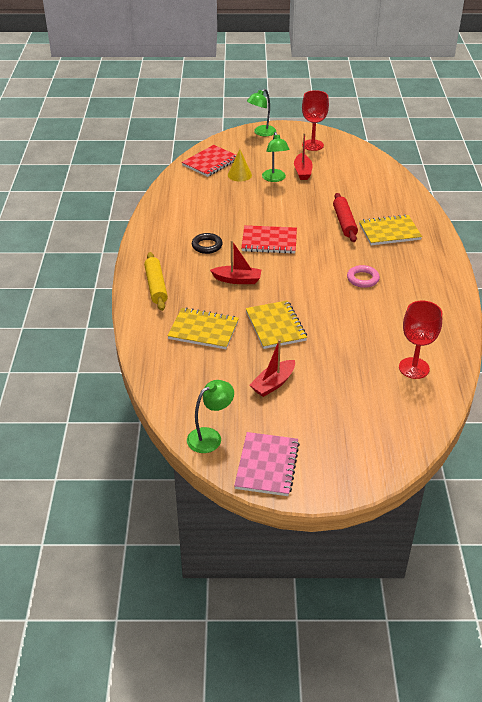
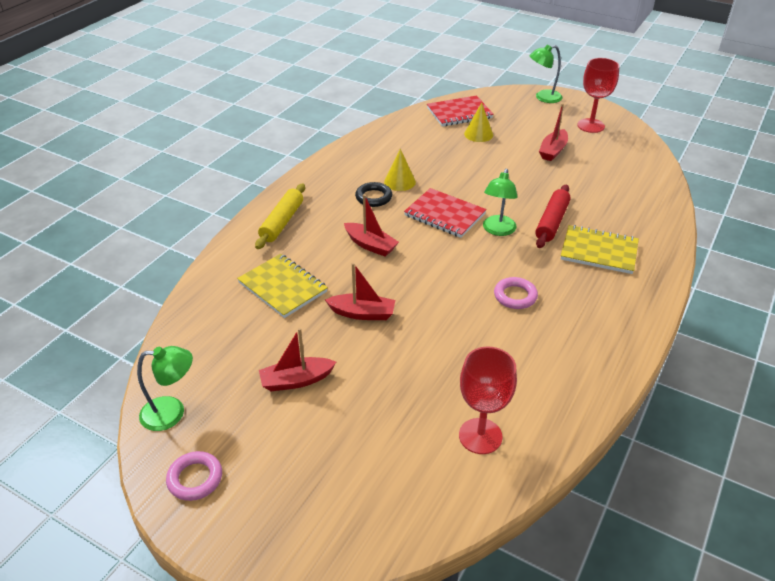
camera: 30 degrees right, 0 degrees up
(215, 228) = (399, 182): none -> yellow cone
(267, 465) = (195, 478): pink notebook -> pink ring
(275, 179) = (514, 149): green lamp -> green lamp (497, 230)
(275, 326) = (362, 313): yellow notebook -> red boat

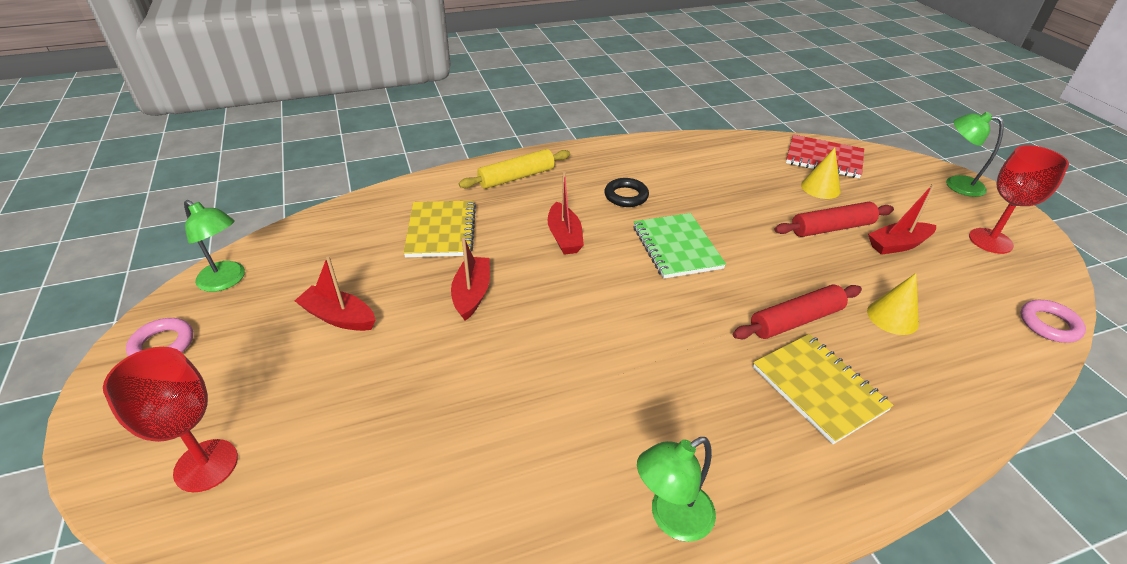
camera: 40 degrees right, 0 degrees up
(362, 313) = (472, 294): red boat -> red boat turned 135 degrees counterclockwise
(399, 182) = (671, 194): yellow cone -> yellow cone (892, 317)
(444, 215) = (676, 247): red notebook -> green notebook
(480, 436) = (406, 498): red goblet -> red goblet (206, 465)
(497, 230) = (716, 293): green lamp -> green lamp (671, 518)
(511, 158) = (832, 228): none -> red rolling pin
(515, 296) = (644, 374): pink ring -> pink ring (1049, 324)

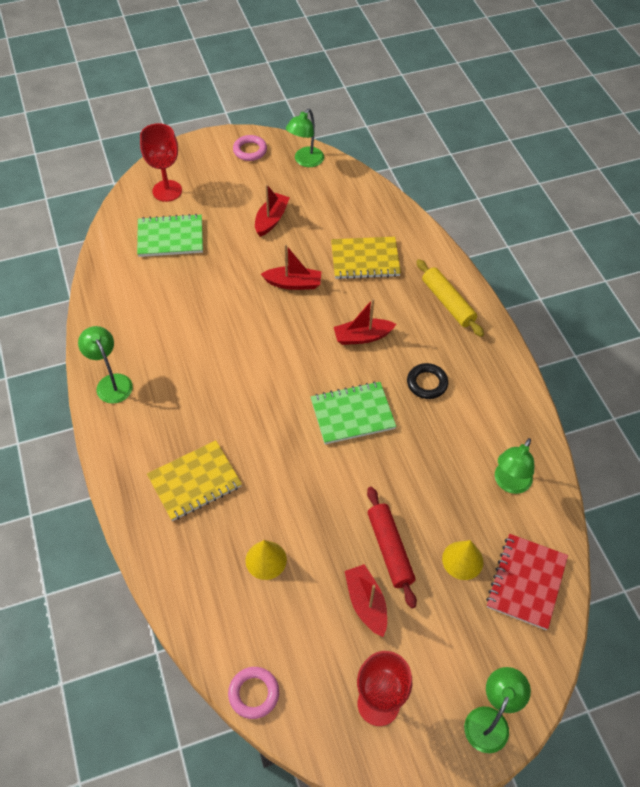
camera: 90 degrees right, 15 degrees up
(337, 450) = (170, 237): none -> green notebook
(731, 159) = (509, 483): none -> green lamp
(796, 320) = (263, 484): red rolling pin -> none

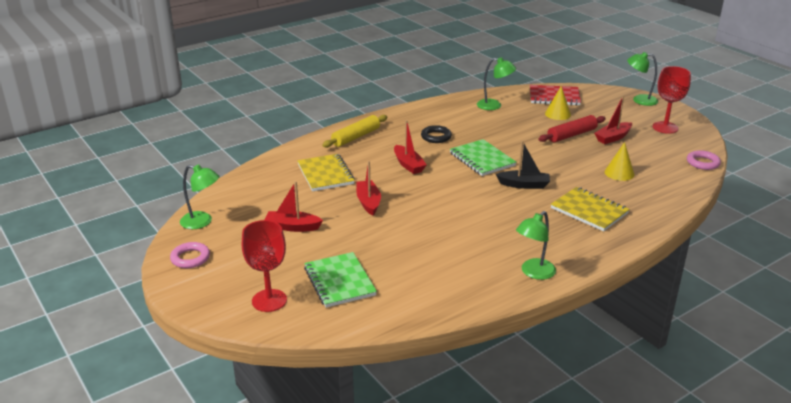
camera: 105 degrees left, 25 degrees down
(276, 437) = (524, 185): none -> black boat

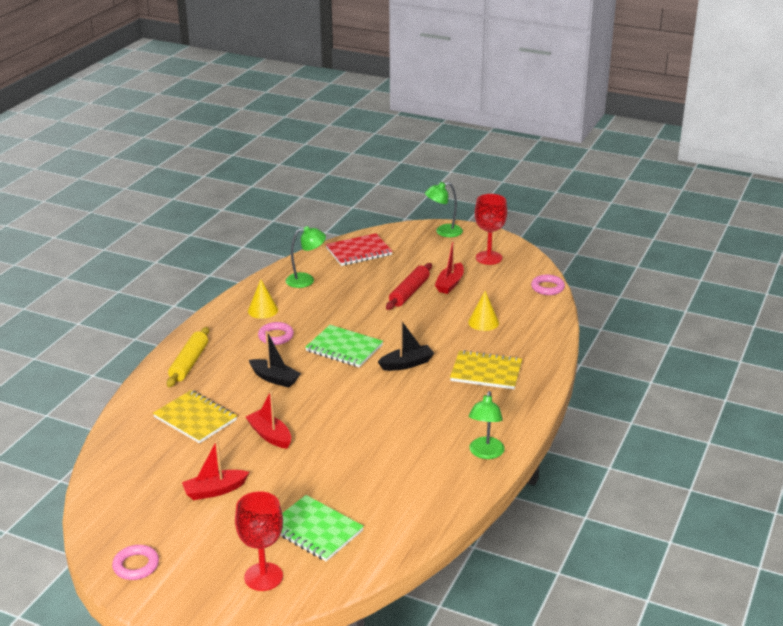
camera: 30 degrees left, 0 degrees up
(202, 222) = (109, 521): green lamp -> none
(408, 165) = (275, 378): red boat -> black boat
(436, 137) = (276, 336): black ring -> pink ring
(557, 114) = (377, 271): yellow cone -> yellow cone (263, 310)

